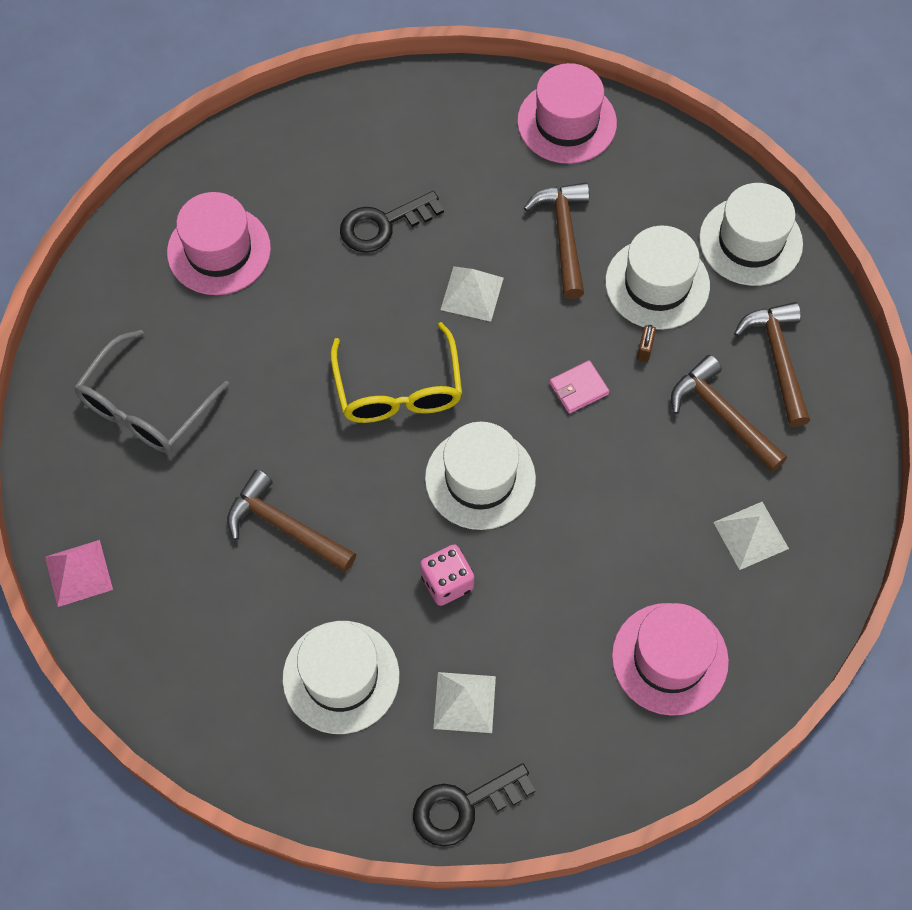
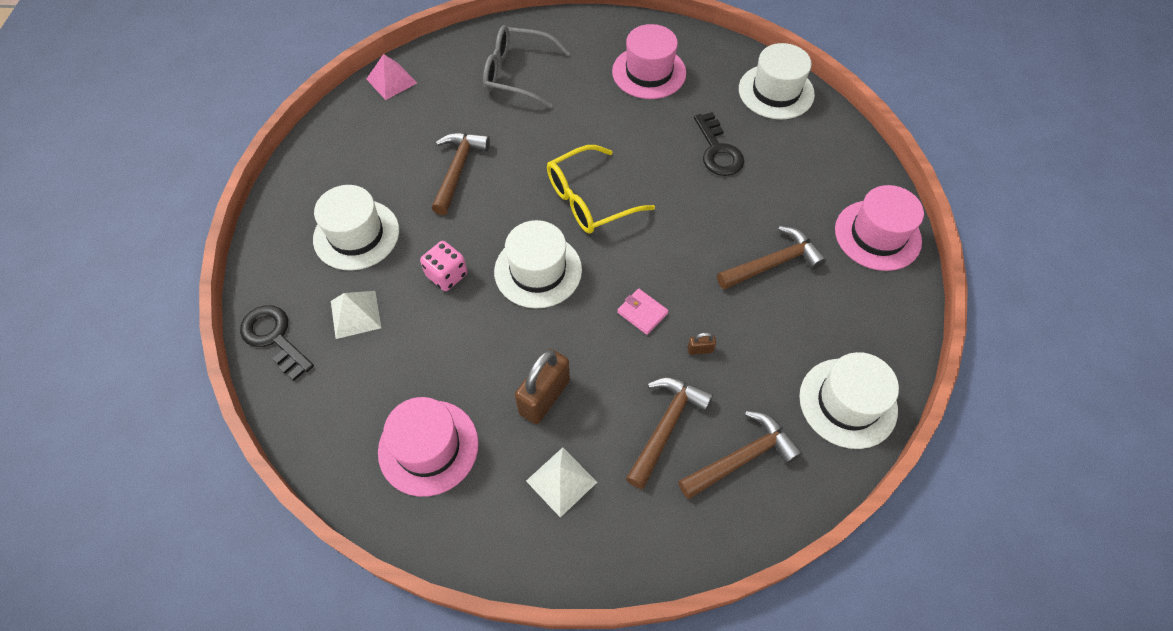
camera: 70 degrees right, 5 degrees down
(383, 225) = (718, 151): black key -> black key turned 150 degrees counterclockwise
(472, 293) = (690, 219): white pyramid -> none
(648, 522) = (544, 397): none -> brown padlock
(657, 284) = (765, 341): white hat -> white hat (776, 91)

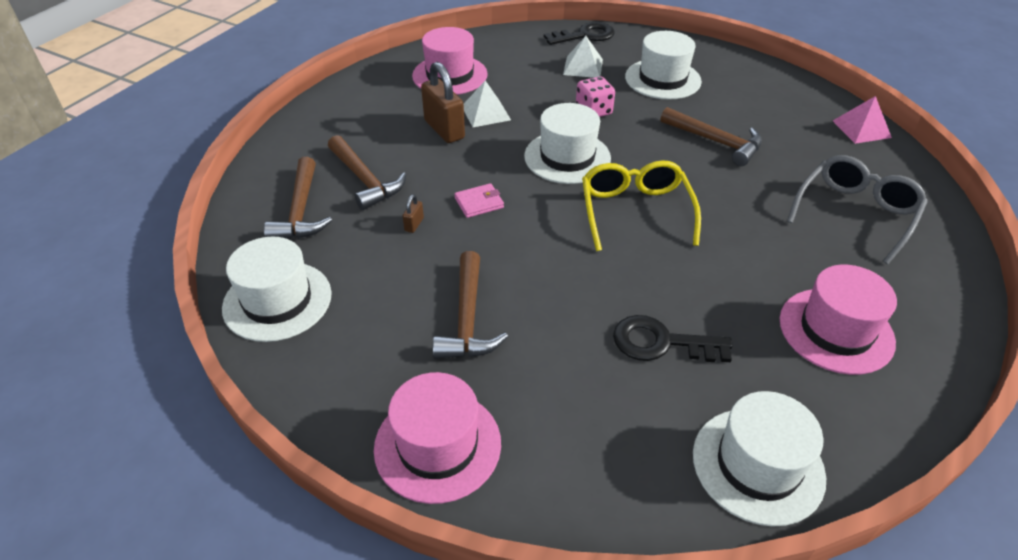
camera: 115 degrees right, 15 degrees down
(561, 481) = (373, 120): white pyramid -> white pyramid (486, 113)

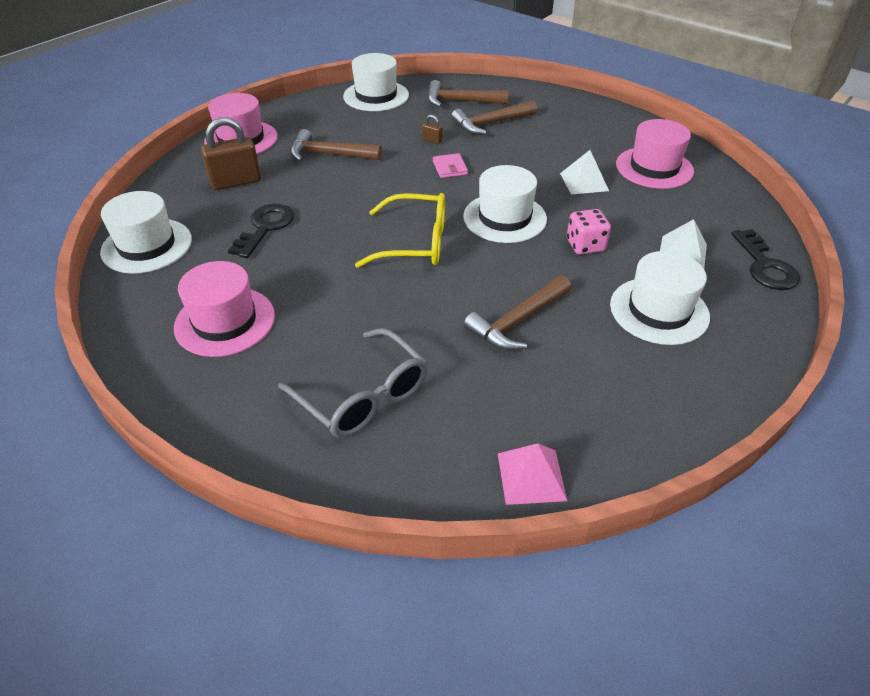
camera: 100 degrees right, 0 degrees up
(444, 129) = (557, 159): brown padlock -> brown padlock (236, 182)

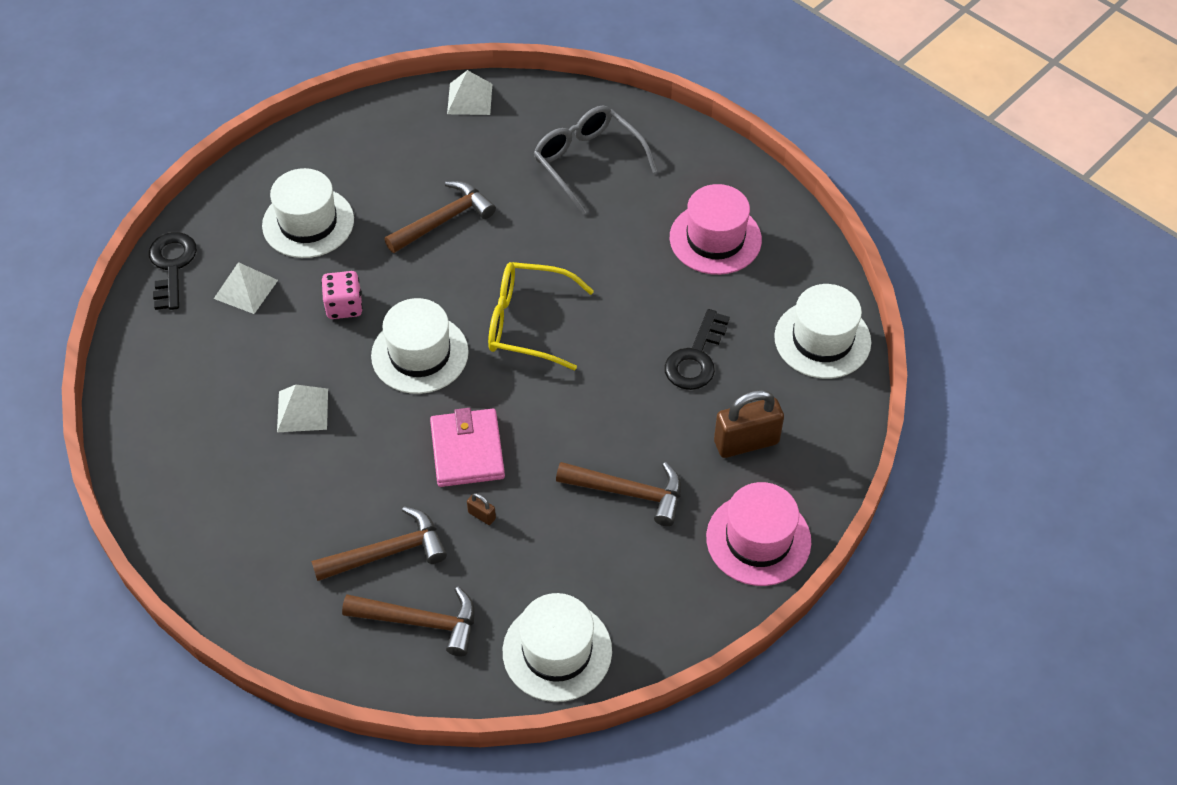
camera: 175 degrees left, 10 degrees up
(450, 168) = (467, 450): pink wallet -> pink wallet, size x1.77
(531, 476) = (469, 98): pink pyramid -> white pyramid
(654, 168) = (199, 431): pink hat -> none

